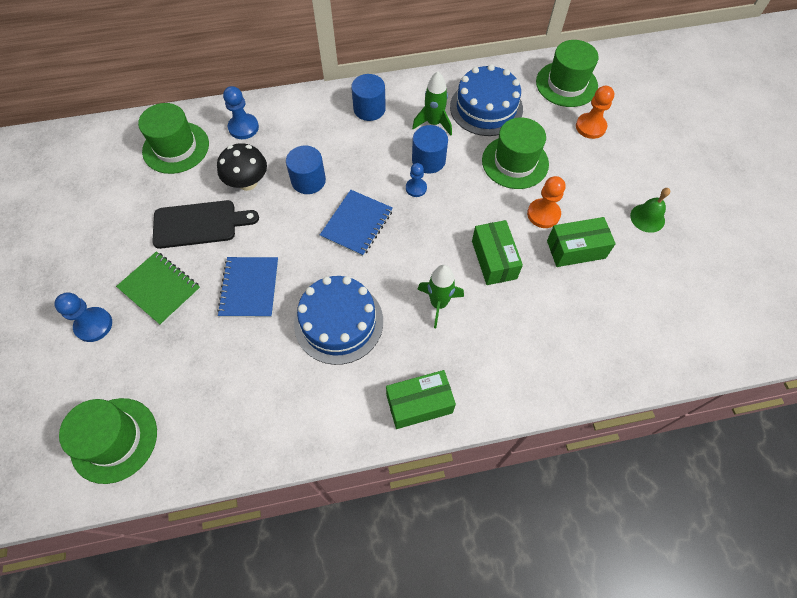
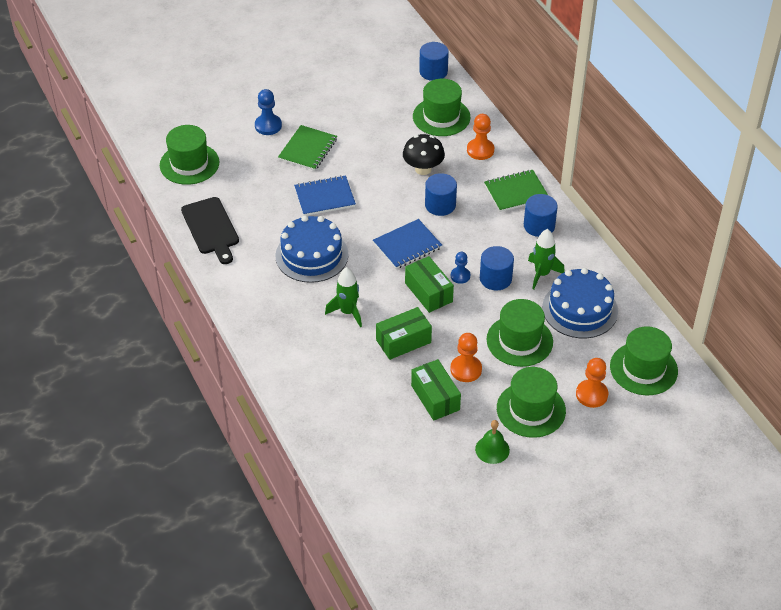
camera: 75 degrees right, 15 degrees down
(100, 137) = (433, 71): none -> blue cylinder
(199, 224) = (372, 153): black cutting board -> black cutting board (211, 228)
(243, 127) = (480, 150): blue pawn -> orange pawn
(316, 114) = (516, 192): none -> green notebook
(357, 224) = (407, 245): blue notebook -> blue notebook turned 45 degrees counterclockwise
(419, 404) = (258, 316): green box -> green box (428, 292)
(602, 175) = (531, 409): none -> green hat

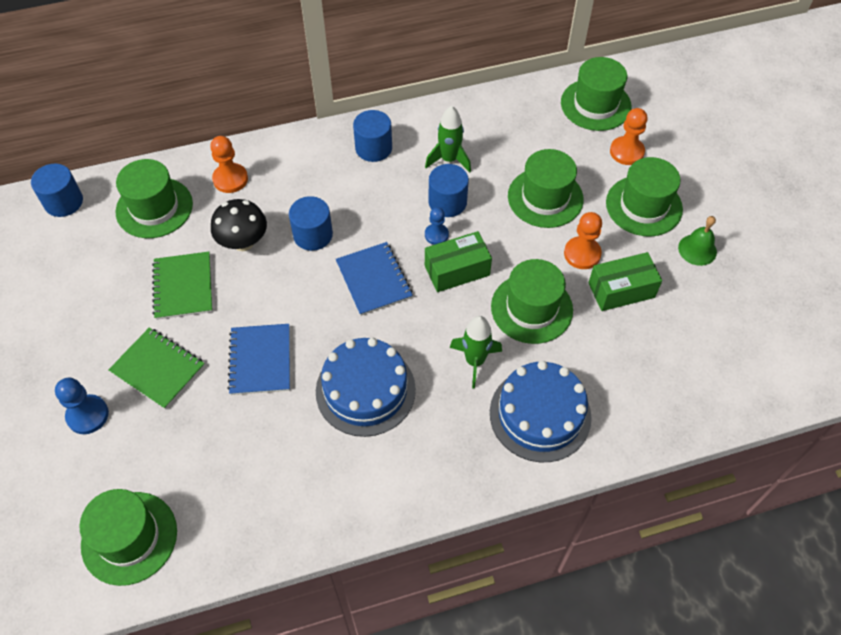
camera: 80 degrees left, 10 degrees up
(211, 228) = (279, 518): black cutting board -> none
(403, 341) = (531, 308): green box -> green hat
(516, 192) = (313, 158): green notebook -> green notebook (183, 287)
(580, 309) = (507, 138): blue cake -> blue cake (540, 414)

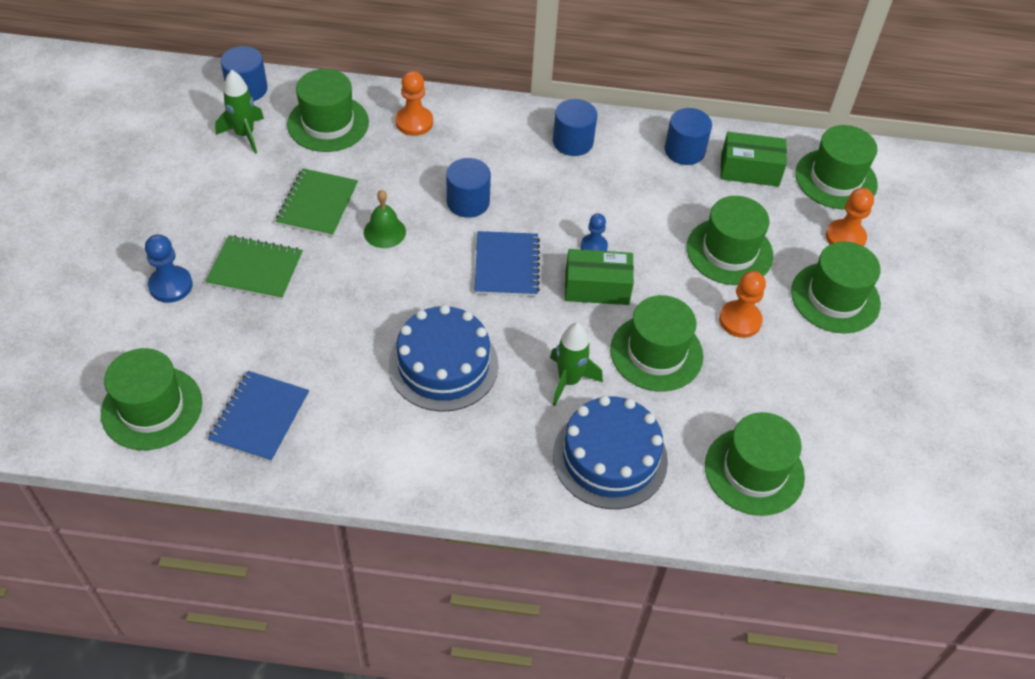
camera: 20 degrees right, 5 degrees down
(158, 369) = (255, 269): green notebook -> green notebook turned 45 degrees counterclockwise
(243, 242) = (396, 184): black mushroom -> none
(260, 360) = (355, 298): blue notebook -> blue notebook (260, 418)
(447, 202) = (622, 219): blue cylinder -> blue cylinder (684, 150)
(449, 159) = (646, 179): green rocket -> green rocket (245, 135)
(621, 290) = (764, 371): green box -> green box (749, 170)
(655, 378) = (754, 471): none -> green hat
(697, 249) = (872, 362): green bell -> green bell (384, 232)

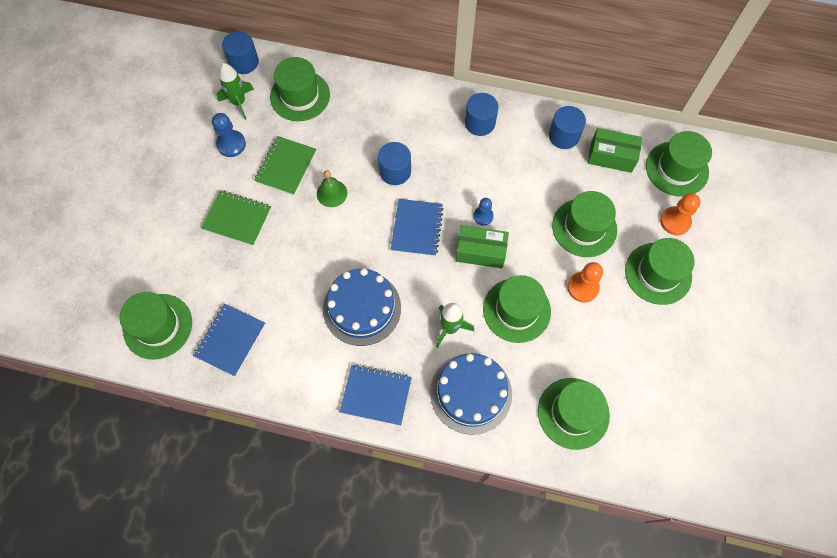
camera: 10 degrees right, 15 degrees up
(171, 285) = (177, 228): blue pawn -> blue pawn (231, 144)
(414, 122) = (363, 98): orange pawn -> none
(477, 470) = (376, 395): none -> blue notebook

